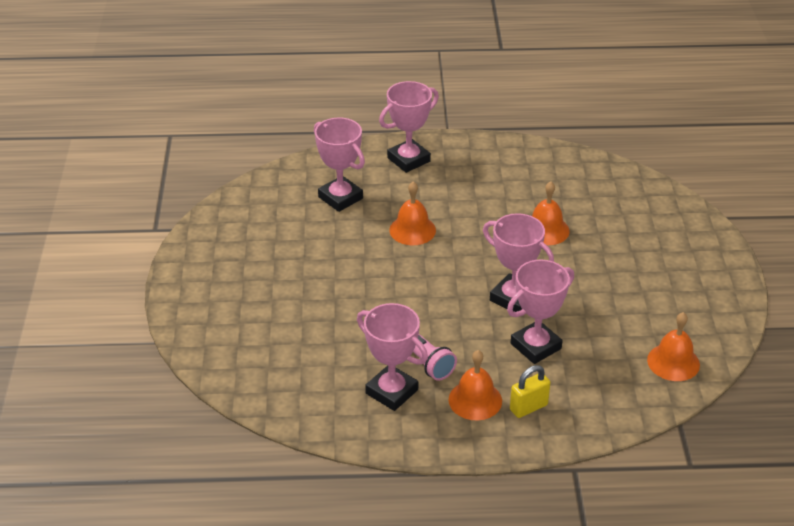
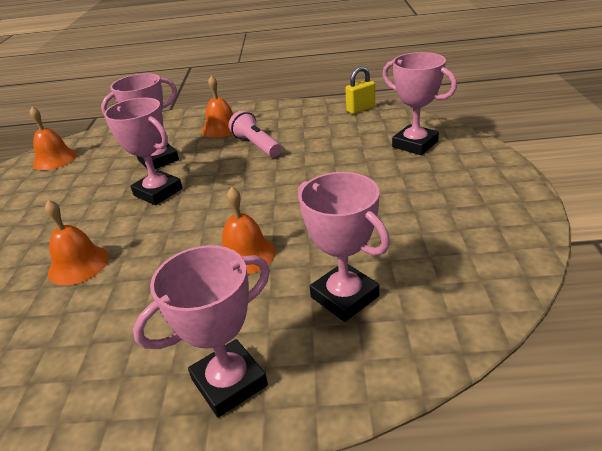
camera: 175 degrees left, 5 degrees down
(391, 391) = (284, 127): pink trophy -> pink trophy (415, 144)
(528, 407) = (184, 128): yellow padlock -> yellow padlock (360, 109)

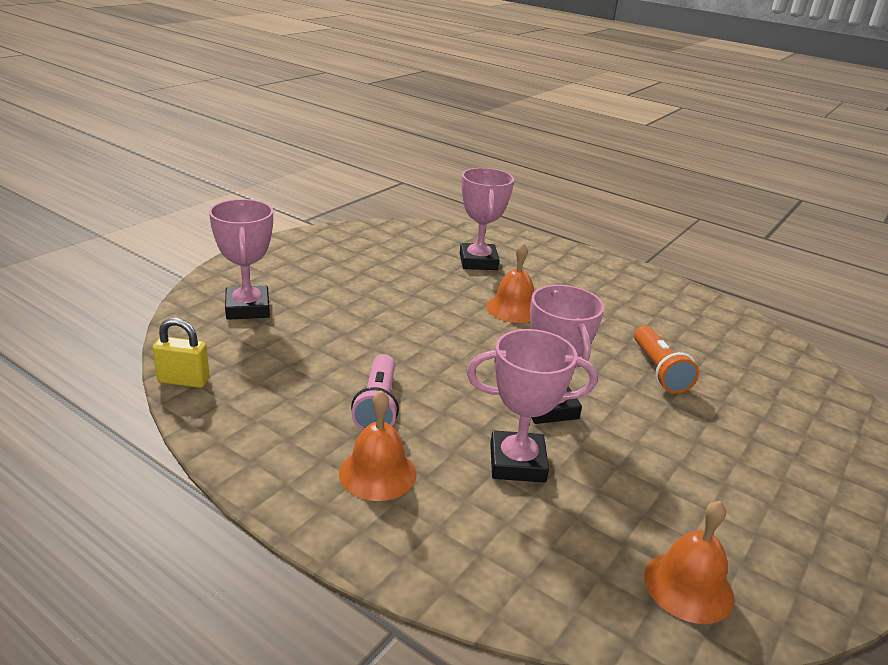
camera: 150 degrees left, 5 degrees down
(78, 264) = (659, 370): orange bell -> orange flashlight
(229, 382) = (577, 265): pink trophy -> none

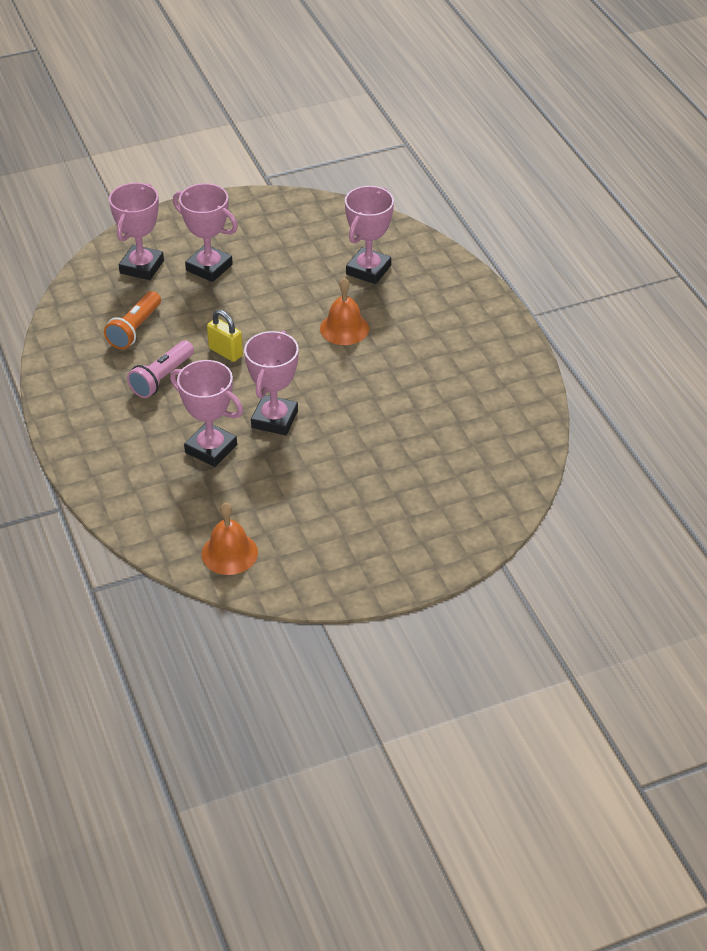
camera: 35 degrees right, 15 degrees up
(183, 381) = (58, 318): yellow padlock -> yellow padlock (225, 352)
(324, 292) = (209, 267): none -> pink trophy
(377, 473) = (121, 423): orange bell -> none
(659, 370) = (395, 421): orange flashlight -> orange flashlight (135, 329)

